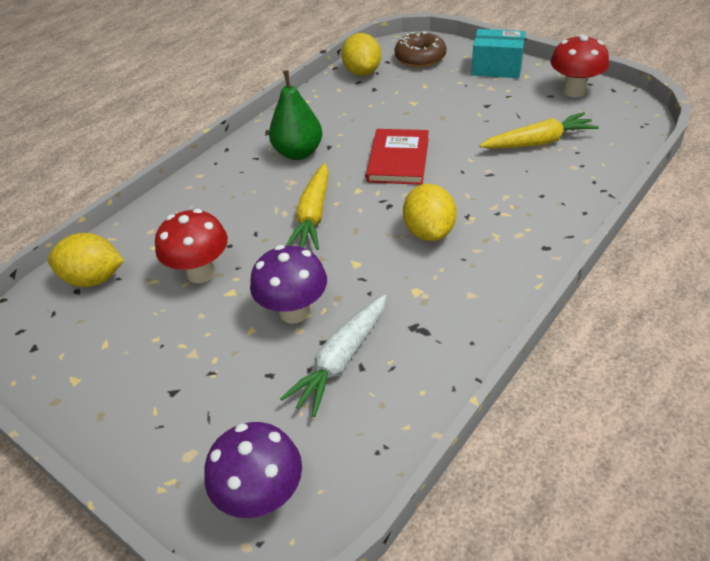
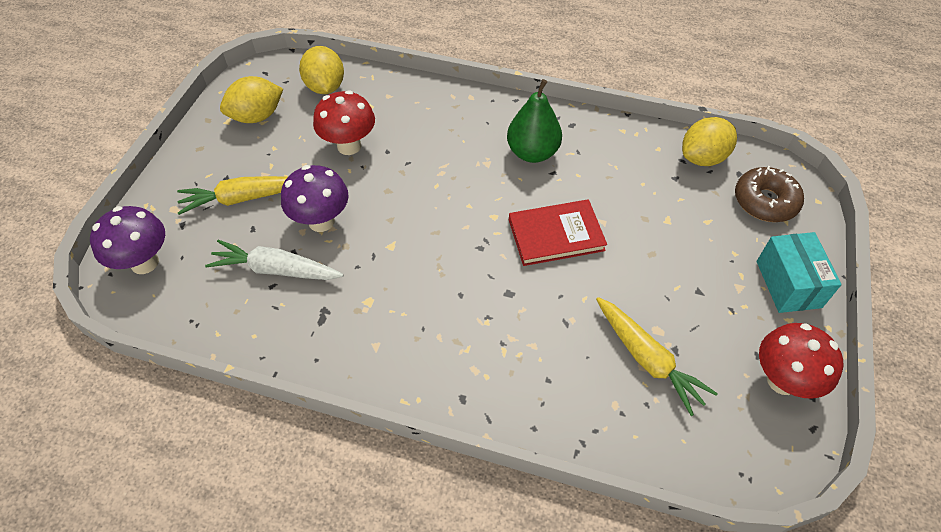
camera: 65 degrees right, 10 degrees up
(313, 215) = (444, 194): yellow carrot -> yellow carrot (243, 198)
(429, 232) = (452, 290): yellow lemon -> yellow lemon (257, 116)

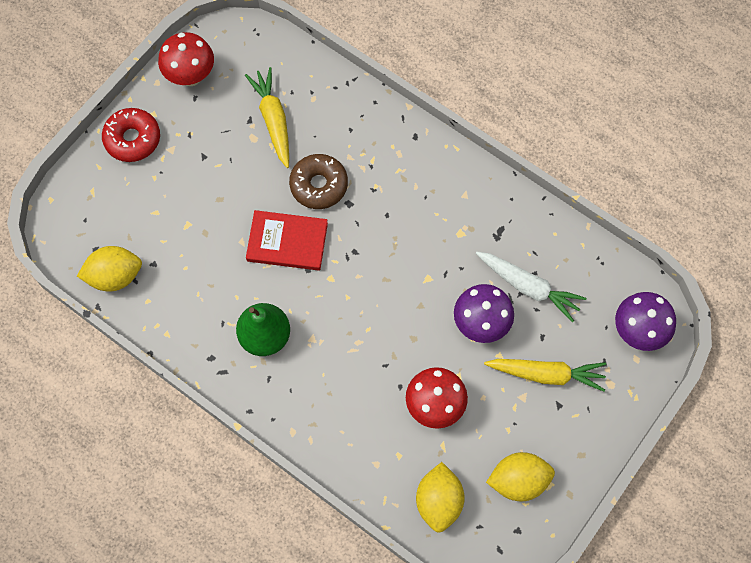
camera: 160 degrees left, 15 degrees up
(765, 201) = (95, 214): brown donut -> brown donut (319, 185)
(788, 284) = (132, 139): turquoise box -> red donut

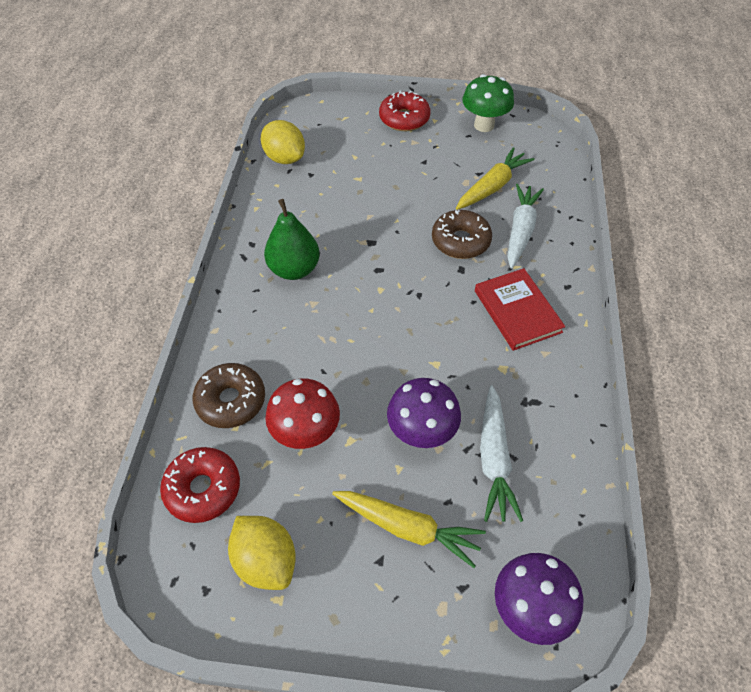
camera: 60 degrees right, 15 degrees down
(191, 76) = (484, 125): red mushroom -> green mushroom
(287, 242) = (391, 244): red book -> red book (517, 311)
(337, 131) = (520, 230): none -> white carrot
(372, 448) = (231, 401): none -> brown donut
(439, 501) = (203, 489): yellow lemon -> red donut
(546, 374) = (408, 528): yellow carrot -> yellow carrot turned 45 degrees counterclockwise

